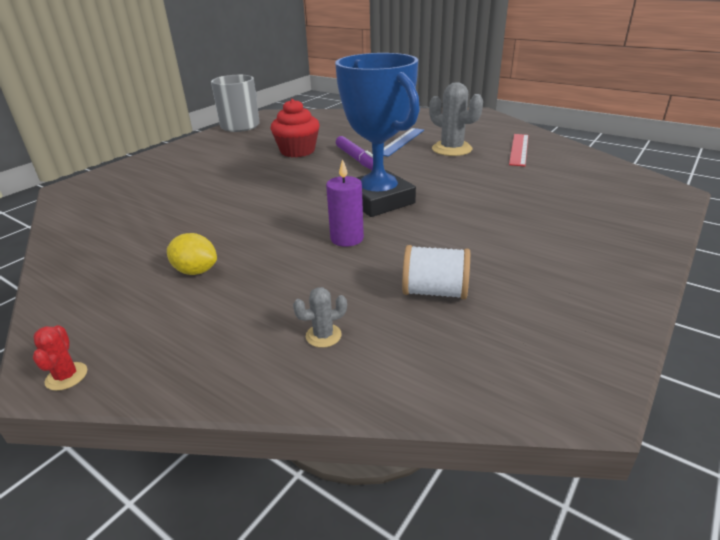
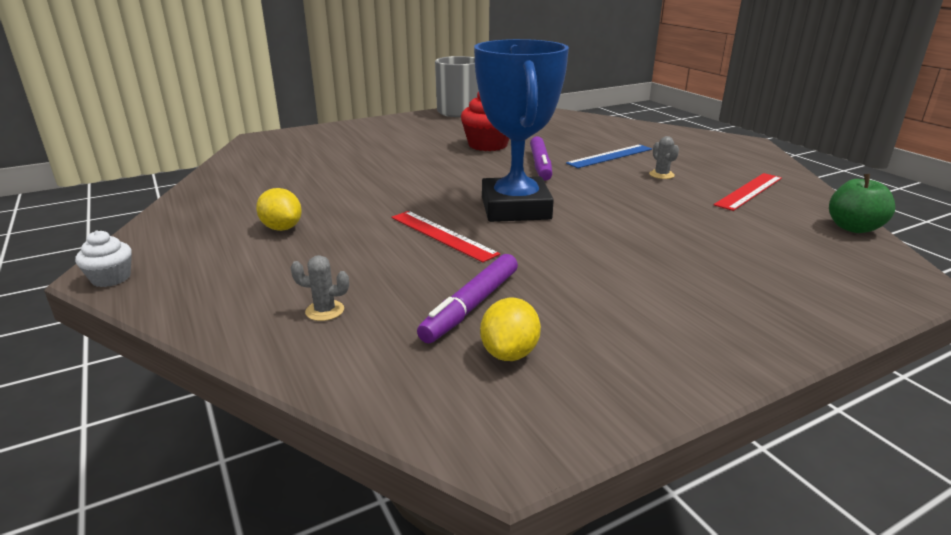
camera: 25 degrees right, 5 degrees down
(66, 376) = (111, 278): red cactus -> white cupcake
(347, 238) = (442, 235): purple candle -> red ruler
(435, 292) = (471, 306): white spool -> purple marker
(452, 149) = (661, 175): grey cactus -> grey cactus, size x0.48
(502, 320) = (509, 353): none -> yellow lemon
(603, 161) = (853, 228): none -> green apple

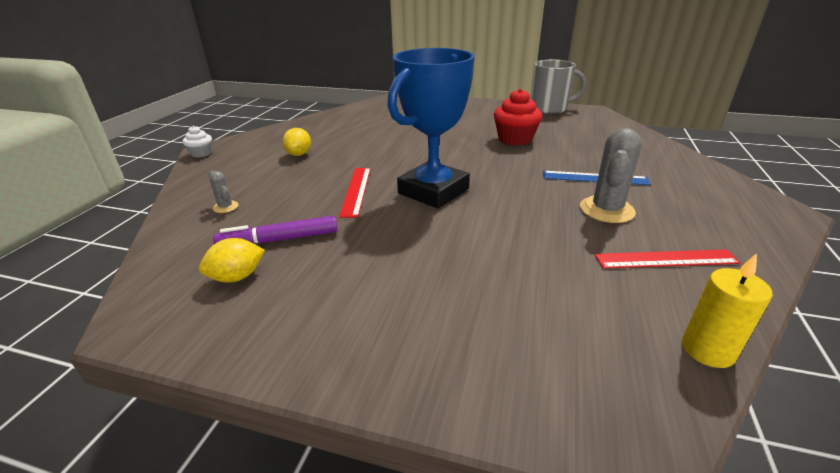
camera: 45 degrees right, 5 degrees up
(540, 165) = (520, 166): purple marker -> none
(661, 175) = (606, 210): grey cactus -> grey cactus, size x2.07
(853, 228) = (707, 350): green apple -> yellow candle

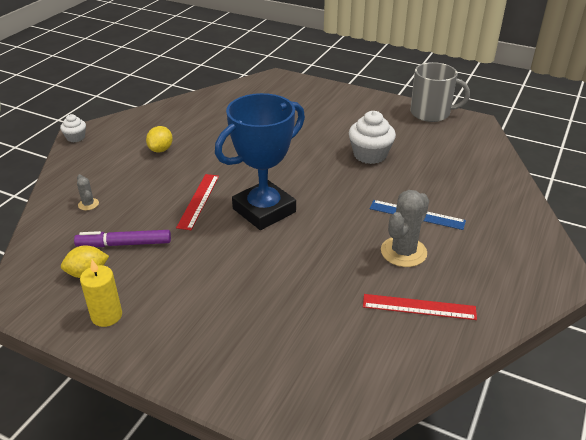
camera: 10 degrees right, 5 degrees up
(515, 139) = (370, 155): red cupcake -> white cupcake
(707, 350) = (394, 382): yellow candle -> yellow candle (106, 316)

